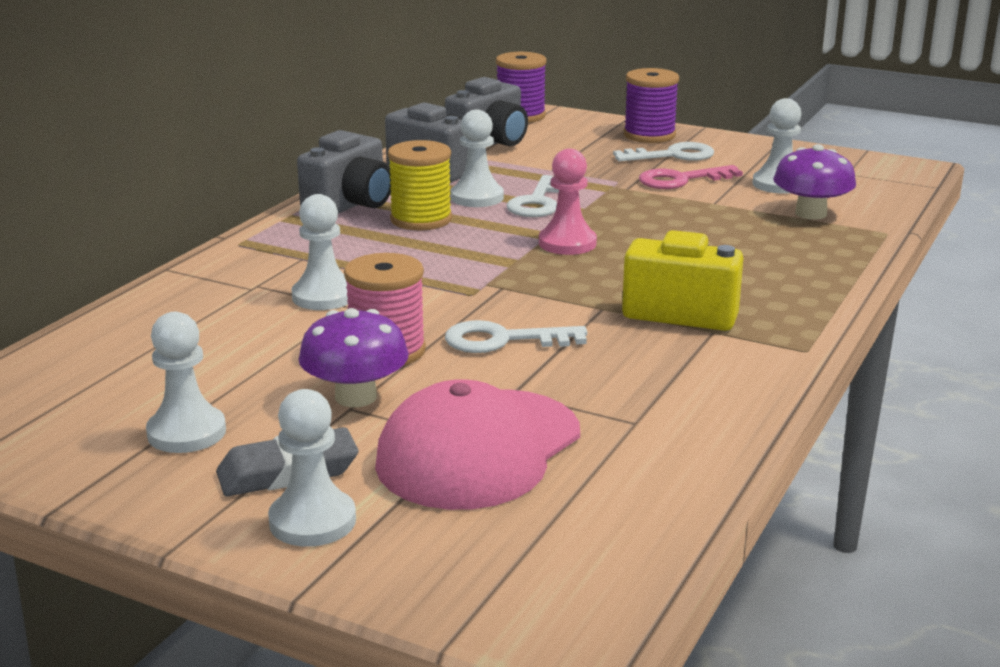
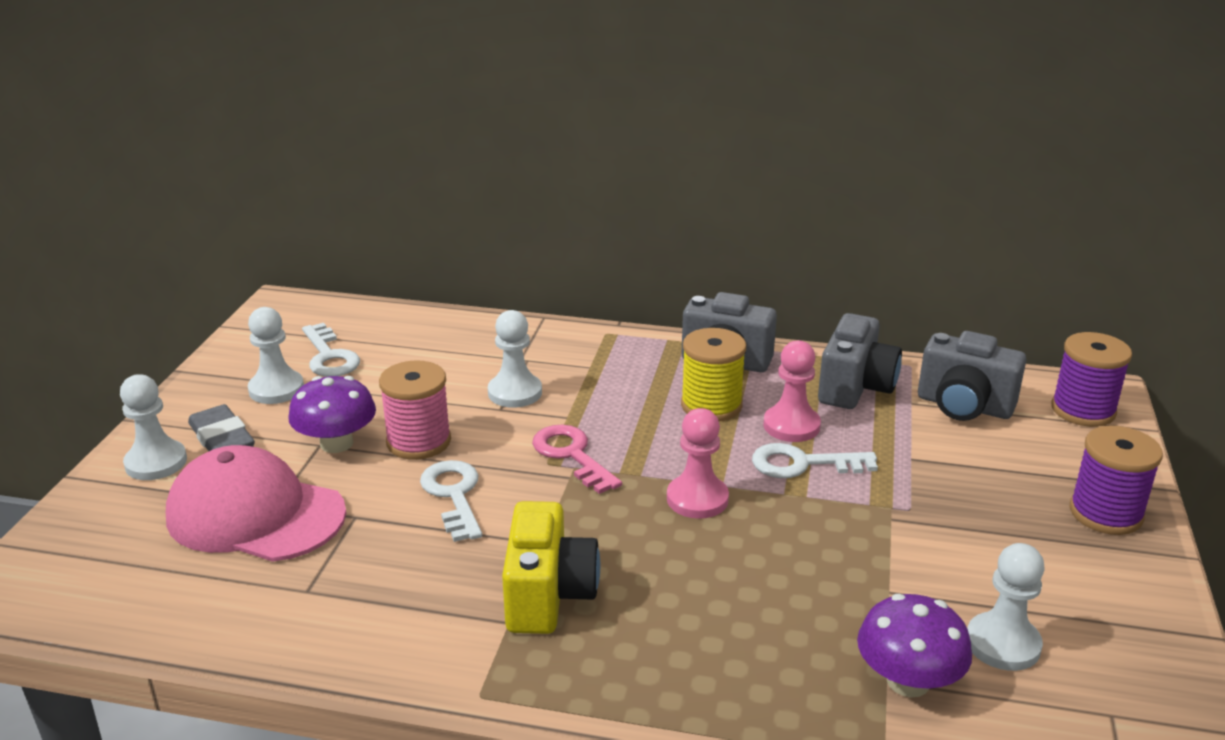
camera: 75 degrees right, 5 degrees up
(477, 197) = (791, 426): white pawn -> pink pawn
(672, 155) = (1041, 540): white key -> white key (329, 356)
(681, 180) = (953, 557): pink key -> pink key (572, 455)

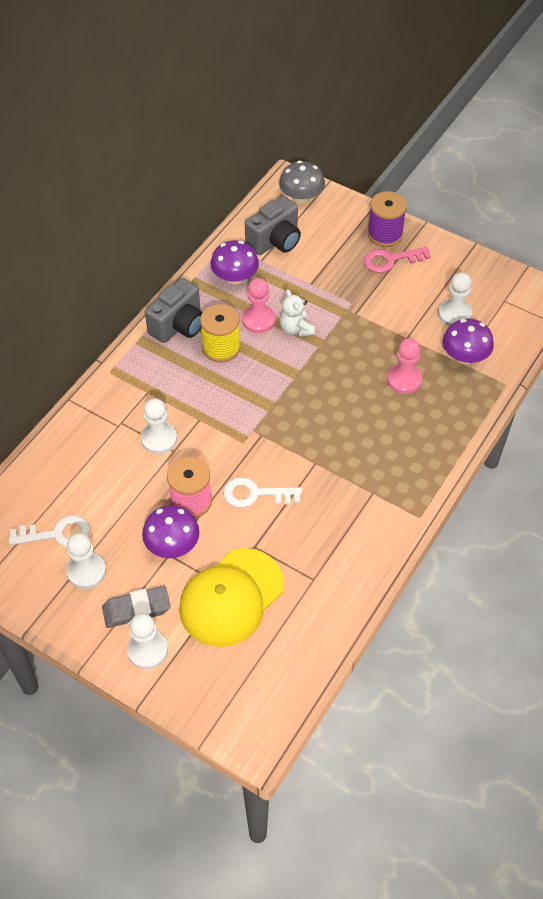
camera: 70 degrees left, 25 degrees up
(255, 514) = (231, 597): pink cap -> yellow cap
(548, 596) = (359, 471): yellow camera -> none
(572, 455) = (241, 428): pink key -> pink key (391, 260)
(697, 499) = (307, 385): pink pawn -> pink pawn (404, 380)
(803, 464) = (296, 329): white key -> white teddy bear
(855, 388) = (235, 277): grey camera -> purple mushroom
(1083, 410) = (301, 197): purple spool -> grey mushroom

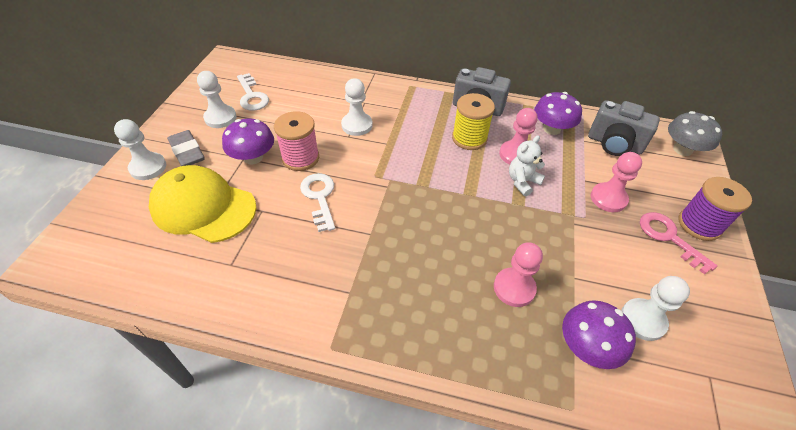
camera: 70 degrees right, 5 degrees down
(337, 278) = (608, 198): none -> pink pawn

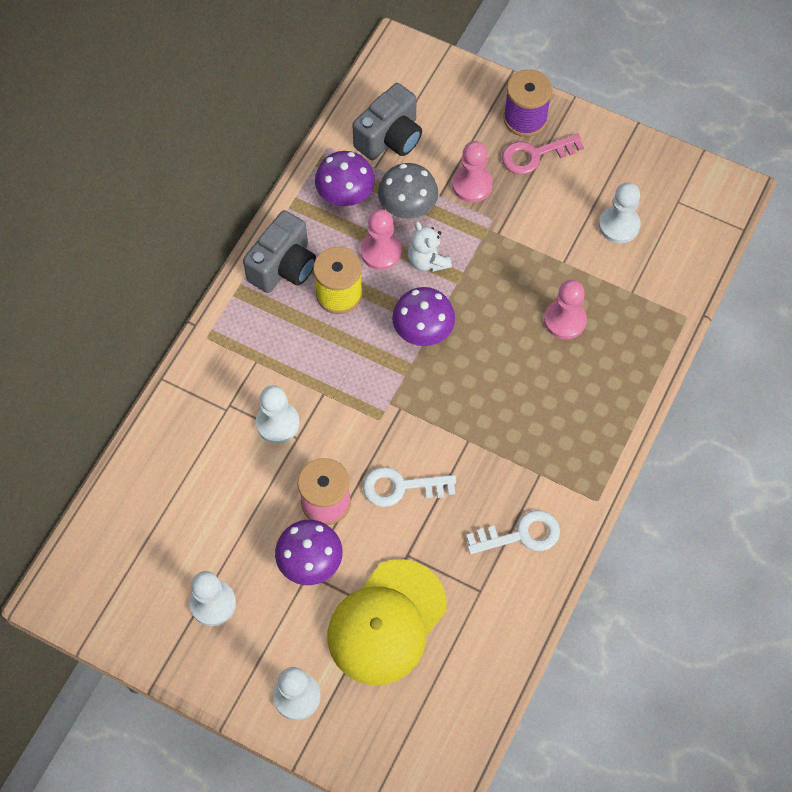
camera: 75 degrees left, 15 degrees up
(187, 152) = (278, 646): grey eraser -> none
(252, 96) = (171, 558): white key -> white key (521, 535)
(587, 346) = (635, 282): purple mushroom -> purple mushroom (423, 329)
(682, 149) = (416, 73): grey mushroom -> grey mushroom (407, 206)

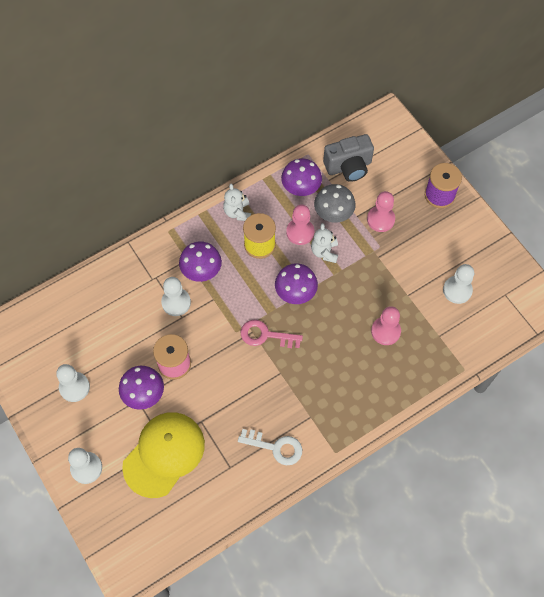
camera: 30 degrees right, 0 degrees up
(283, 267) = (237, 212): grey camera -> white teddy bear
(284, 364) = (201, 270): none -> purple mushroom
(386, 622) = (164, 454): yellow cap -> yellow cap turned 150 degrees clockwise
(401, 487) = (223, 379): white key -> none
(535, 155) = (431, 220): pink key -> pink key (265, 335)

